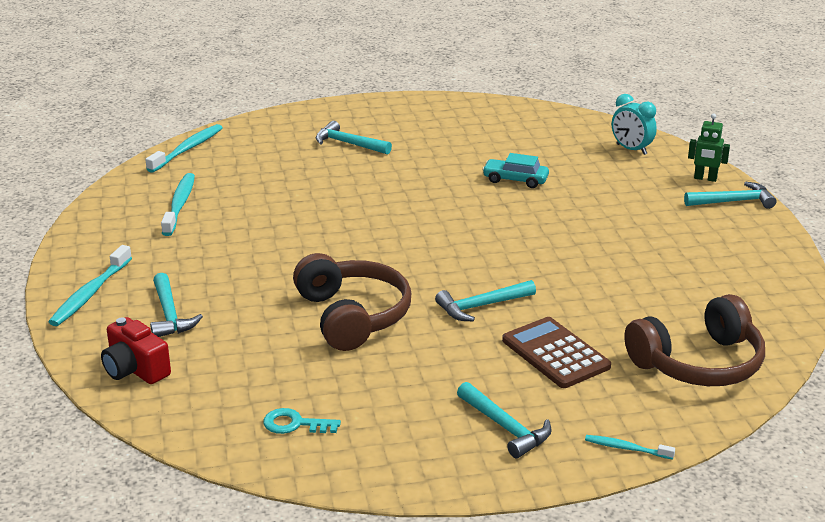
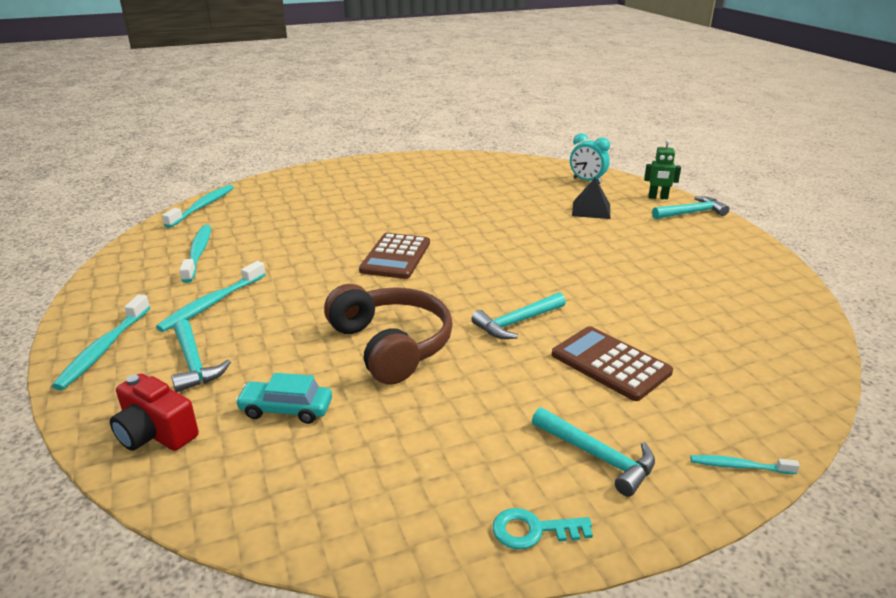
camera: 10 degrees left, 0 degrees up
(190, 259) = (212, 303): none -> turquoise toothbrush
(295, 424) = (356, 483): turquoise key -> turquoise key (533, 530)
(348, 144) = (348, 192): turquoise hammer -> none
(380, 226) = (395, 257): none -> brown calculator
(515, 180) = (502, 210): turquoise car -> turquoise car (286, 409)
(617, 188) = (591, 210): none -> black pyramid
(698, 363) = (752, 359): brown headphones -> none

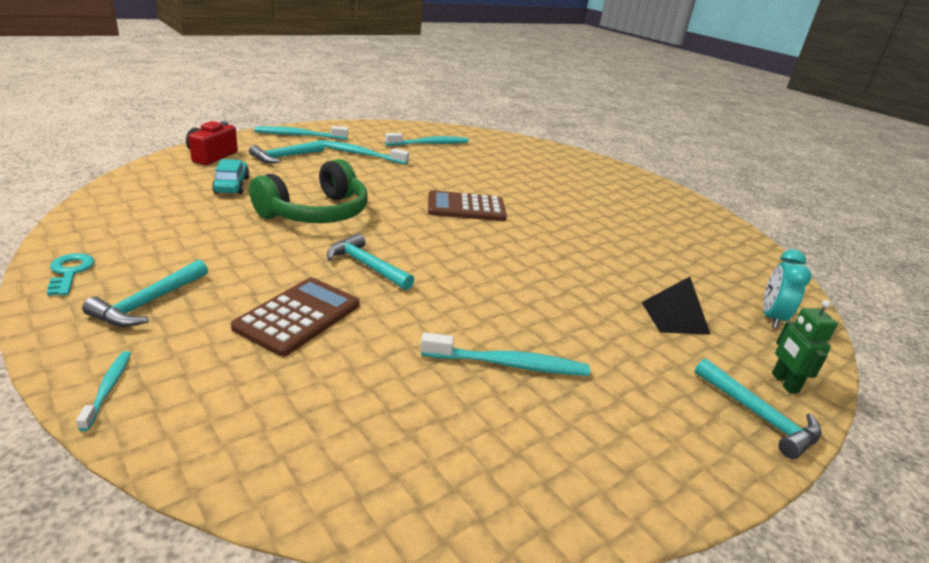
camera: 70 degrees right, 0 degrees up
(203, 206) = (504, 138): turquoise toothbrush -> turquoise toothbrush (508, 364)
(391, 345) = (316, 213): brown headphones -> green headphones

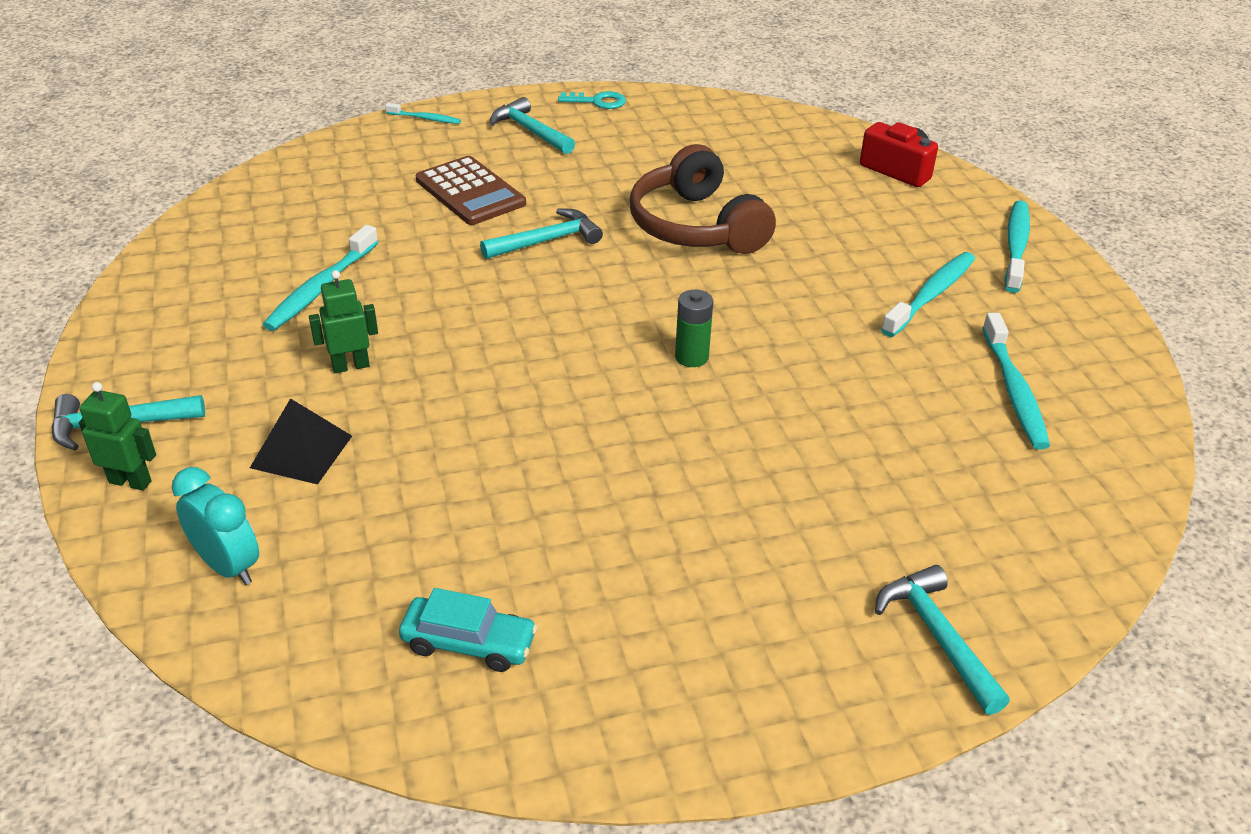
camera: 115 degrees right, 10 degrees up
(232, 185) = (791, 178): turquoise car -> turquoise car (469, 643)
(285, 157) = (903, 224): turquoise hammer -> turquoise hammer (937, 636)
(316, 213) = (696, 226): green headphones -> brown headphones
(466, 207) = (691, 357): brown calculator -> green battery
(584, 320) = (350, 366): none -> green robot

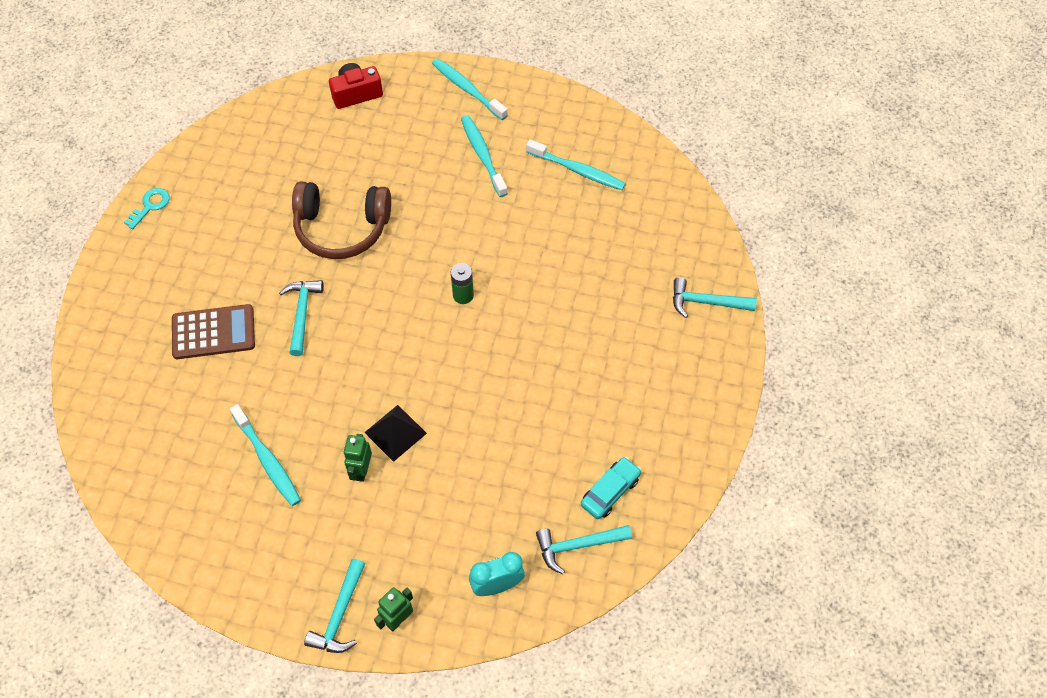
camera: 60 degrees left, 20 degrees up
(301, 451) = (425, 521): black pyramid -> black pyramid (395, 432)
(425, 118) = (91, 320): turquoise toothbrush -> none
(530, 131) = (159, 264): turquoise hammer -> turquoise hammer (578, 546)

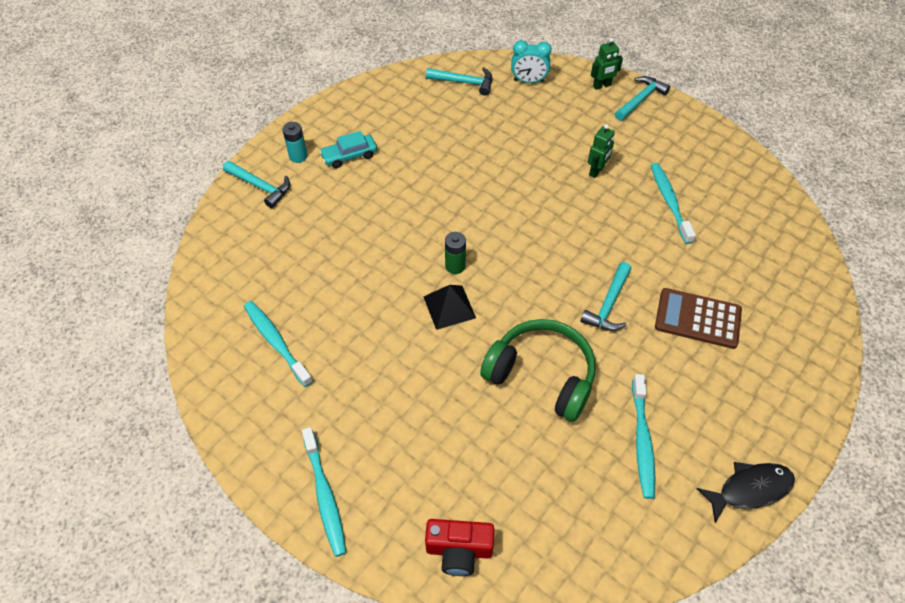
camera: 155 degrees left, 5 degrees down
(150, 206) = (749, 489): turquoise key -> black fish
(342, 228) = (541, 375): brown headphones -> green headphones
(395, 432) = (560, 186): black pyramid -> black pyramid (449, 307)
(482, 155) = (358, 399): turquoise toothbrush -> turquoise toothbrush (642, 440)
(610, 491) = (423, 101): turquoise car -> turquoise car (349, 156)
(697, 353) = (298, 156): none -> turquoise battery

